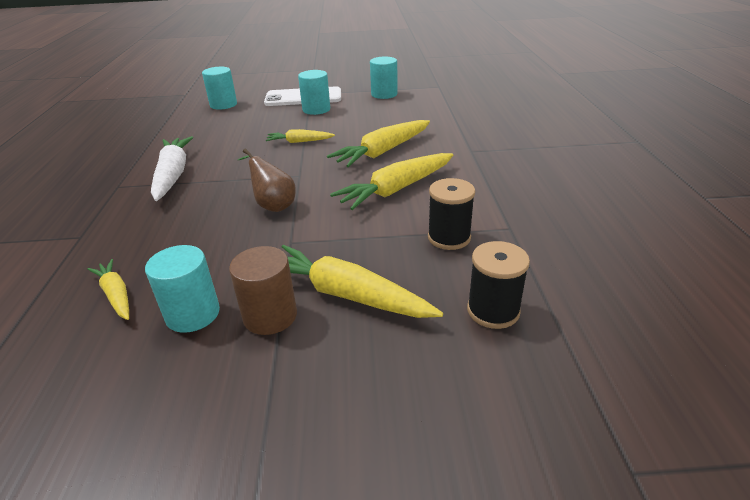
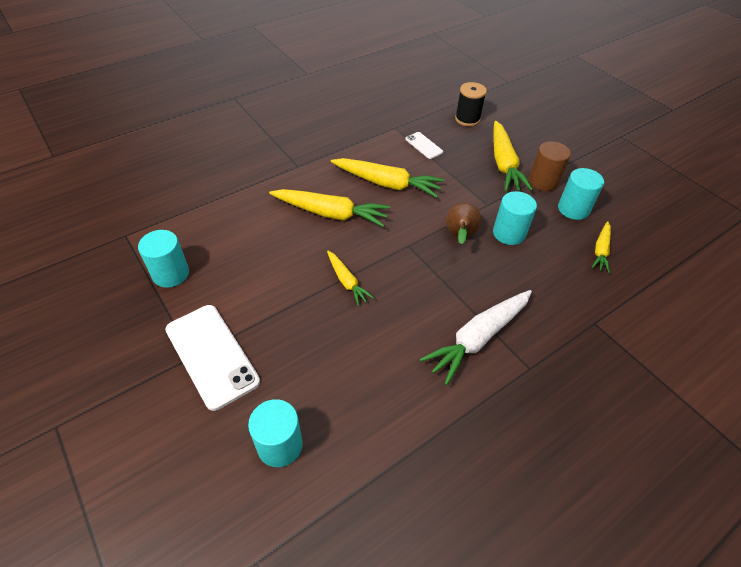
camera: 125 degrees left, 15 degrees up
(316, 109) = (251, 316): turquoise cylinder -> turquoise cylinder (509, 233)
(449, 237) = (424, 145): black spool -> white phone

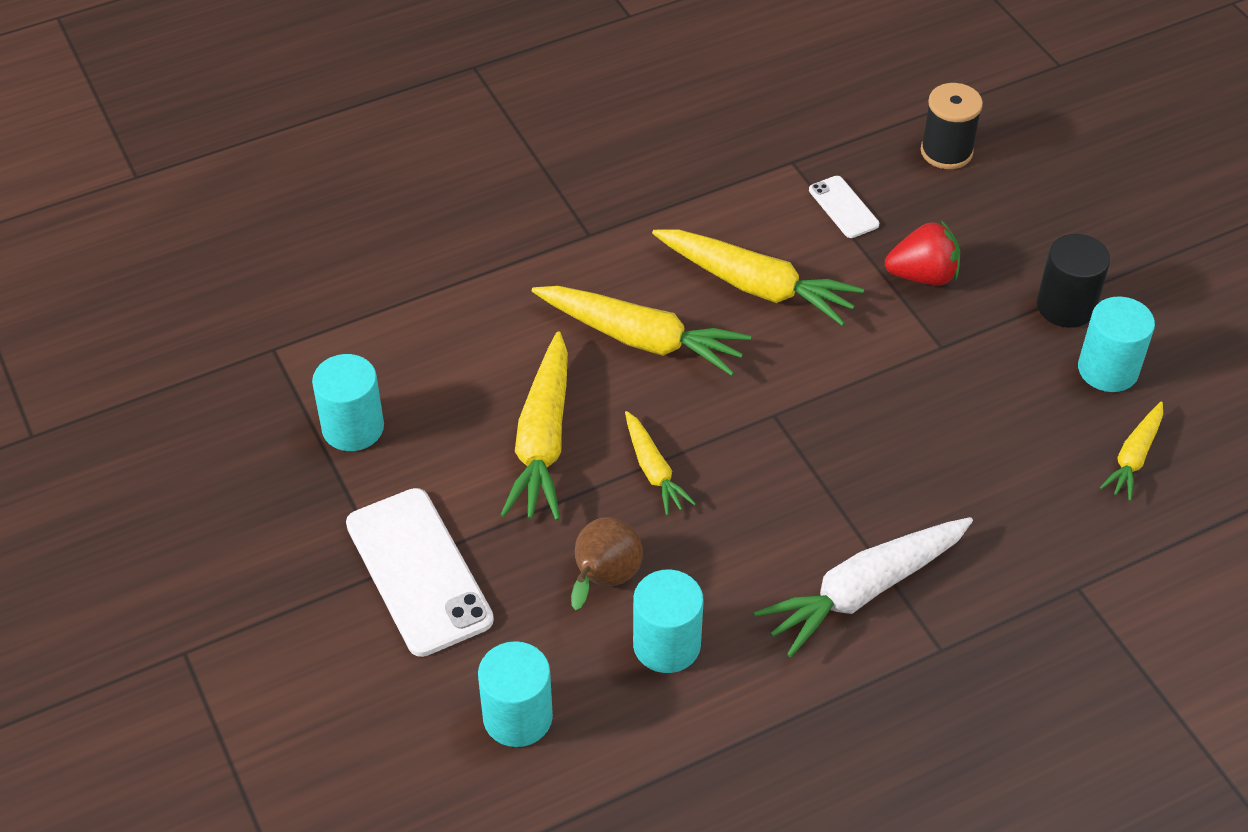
camera: 10 degrees right, 0 degrees up
(460, 236) = (873, 405): brown pear -> brown pear (604, 580)
(470, 173) = (923, 275): none -> red strawberry
(504, 164) = (996, 261): yellow carrot -> yellow carrot (543, 441)
(509, 233) = (968, 407): turquoise cylinder -> turquoise cylinder (666, 645)
(543, 181) = (1066, 306): brown cylinder -> black cylinder

